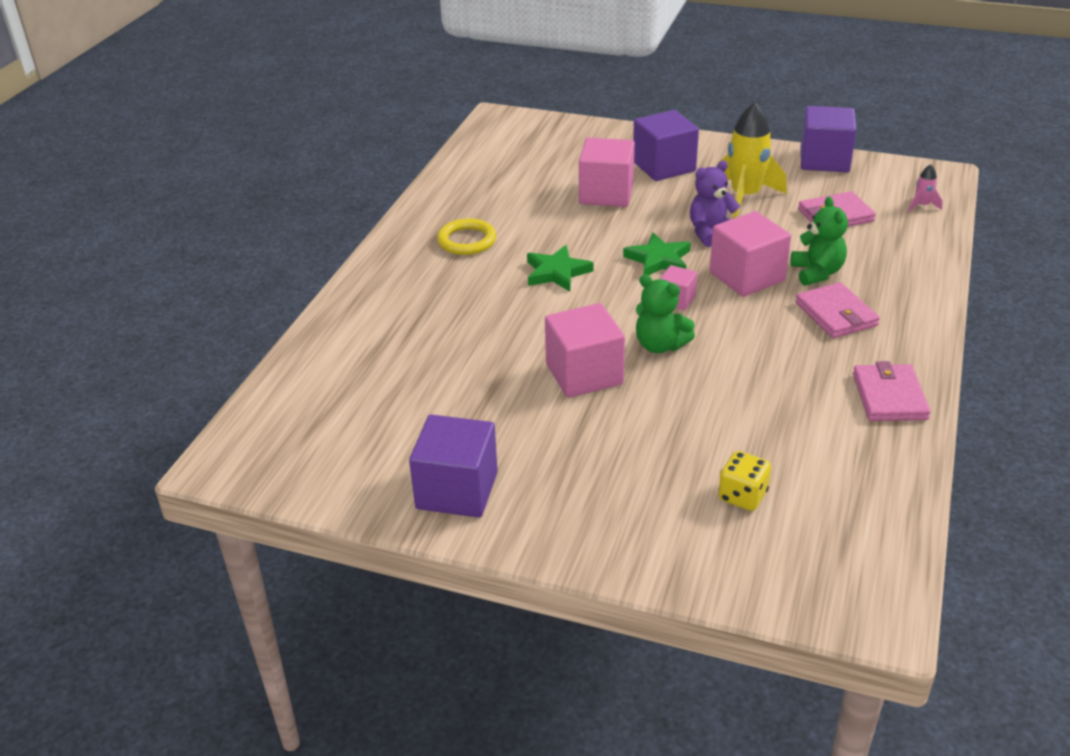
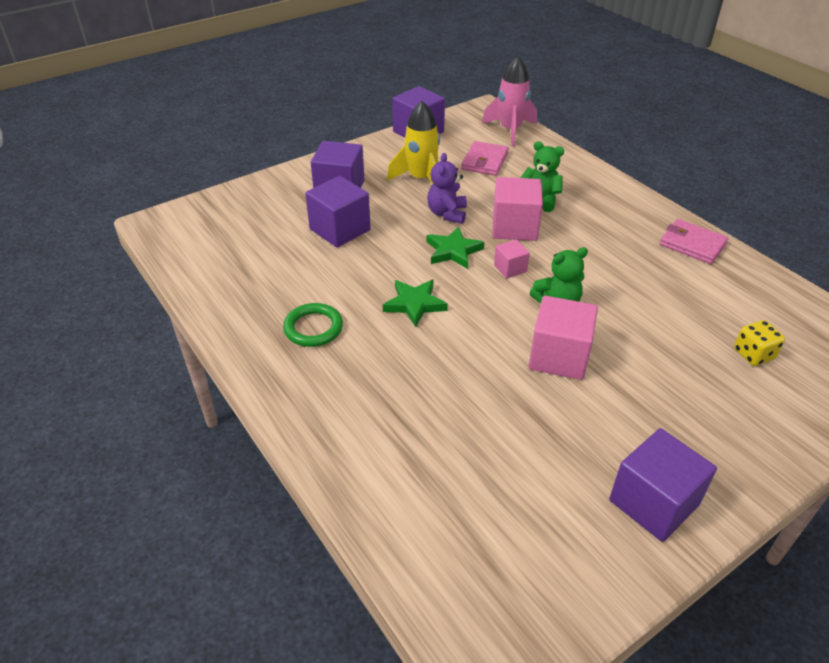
camera: 55 degrees left, 5 degrees up
(467, 241) = (313, 328): yellow ring -> green ring
(606, 194) = (340, 230): pink cube -> purple cube
(836, 314) = (591, 217): pink wallet -> none
(922, 206) = (510, 130): pink rocket -> pink rocket, size x2.23

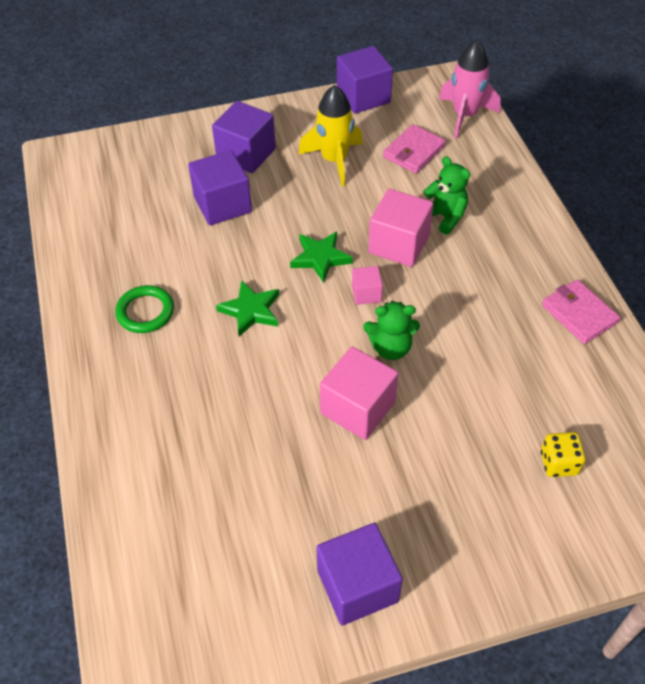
camera: 20 degrees right, 10 degrees up
(447, 214) = (338, 211): purple teddy bear -> none

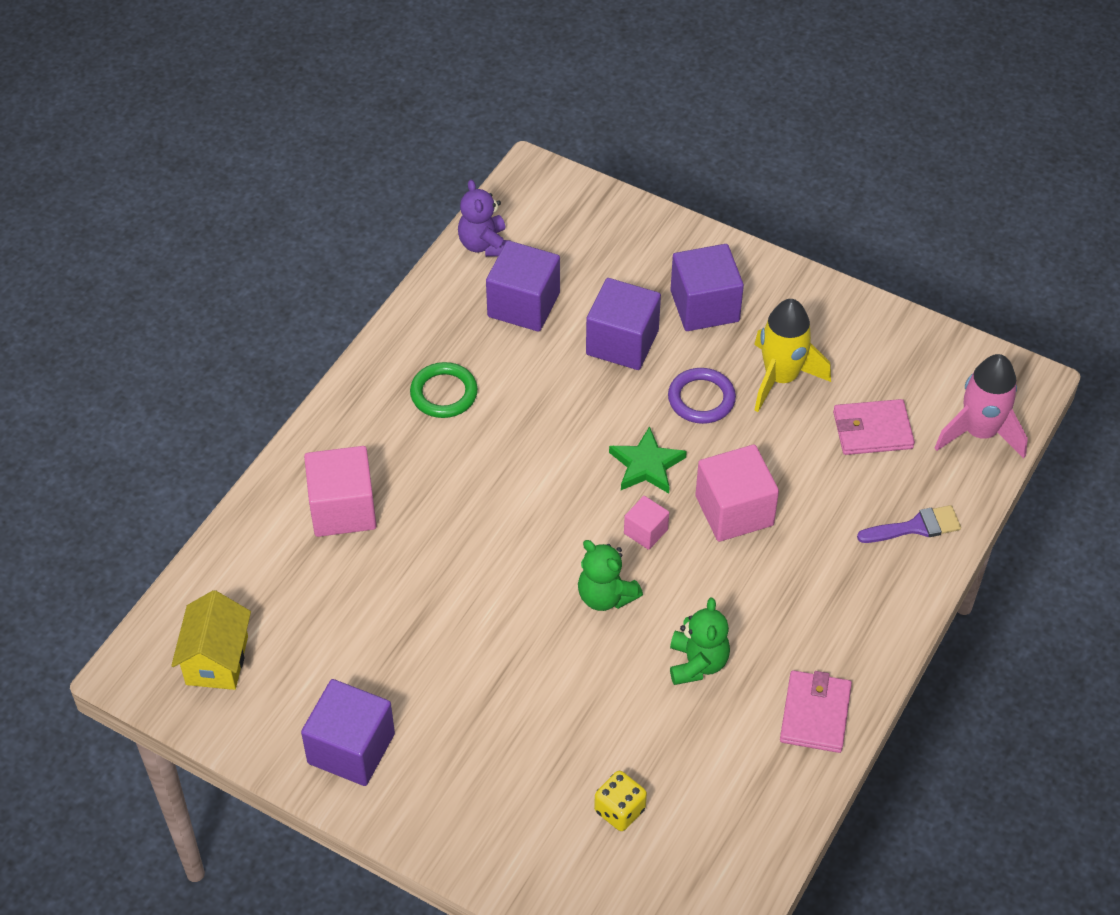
camera: 45 degrees right, 0 degrees up
(69, 211) = (485, 245): none -> purple teddy bear
(190, 617) = (217, 660): none -> yellow house
(251, 311) = (529, 464): green star -> none
(305, 201) = (701, 399): none -> purple ring
(358, 408) = (515, 621): pink cube -> pink cube (343, 509)
(363, 97) = (899, 330): purple cube -> purple cube (523, 305)
(444, 217) = (813, 520): green teddy bear -> green teddy bear (697, 663)
(496, 181) = (915, 527): none -> purple brush

